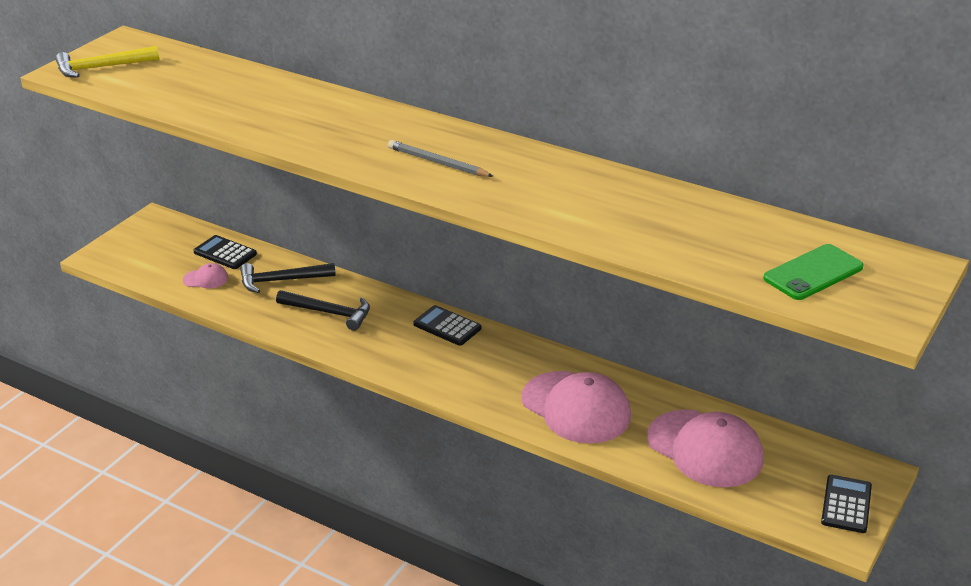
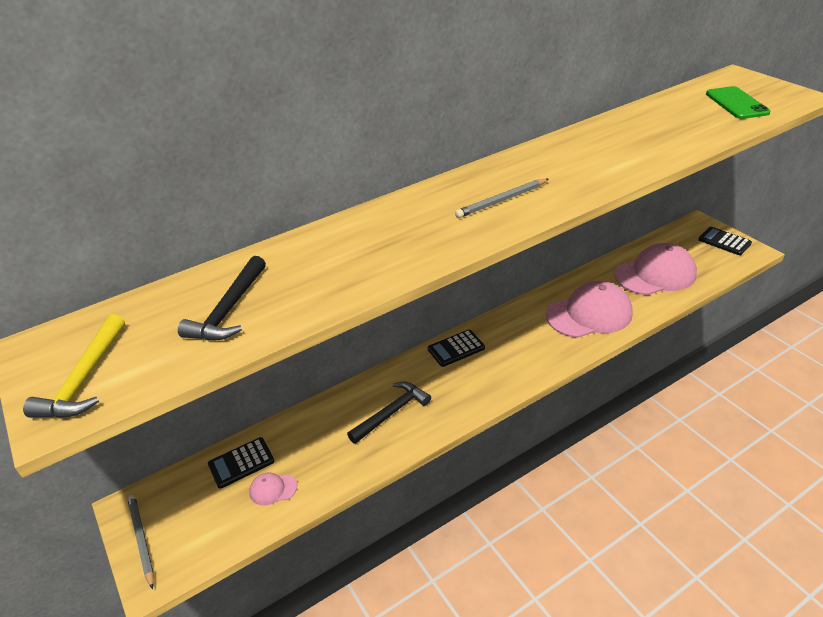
camera: 60 degrees left, 5 degrees up
(129, 238) = (142, 540): none -> grey pencil
(206, 279) = (273, 489): pink cap -> pink cap turned 120 degrees counterclockwise
(281, 280) = (319, 432): black hammer -> black hammer (229, 310)

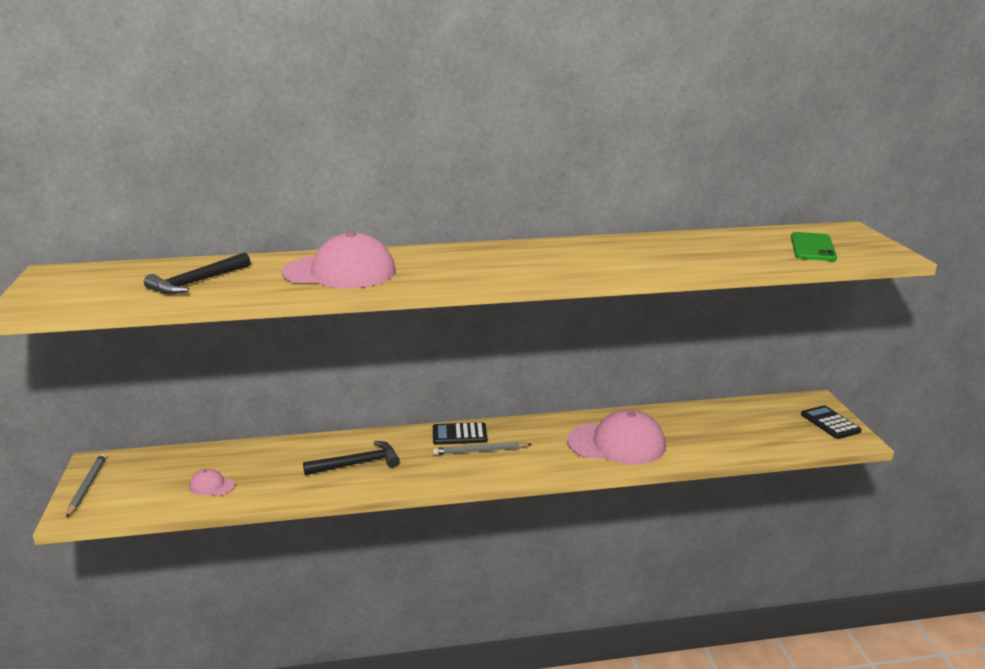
camera: 20 degrees right, 15 degrees down
(84, 379) = (62, 294): yellow hammer -> none
(241, 463) = (204, 461): black calculator -> none
(502, 200) = (487, 267): grey pencil -> grey pencil (480, 451)
(655, 274) = (721, 430): pink cap -> pink cap (340, 272)

